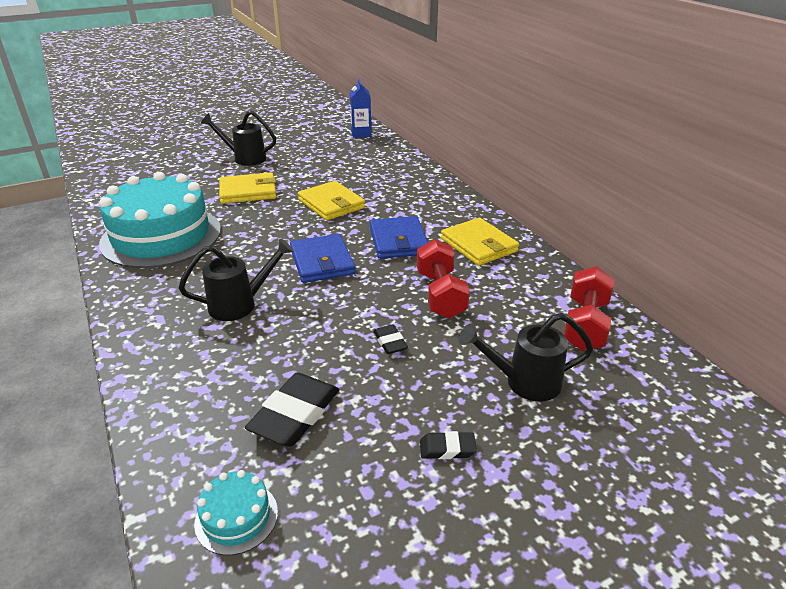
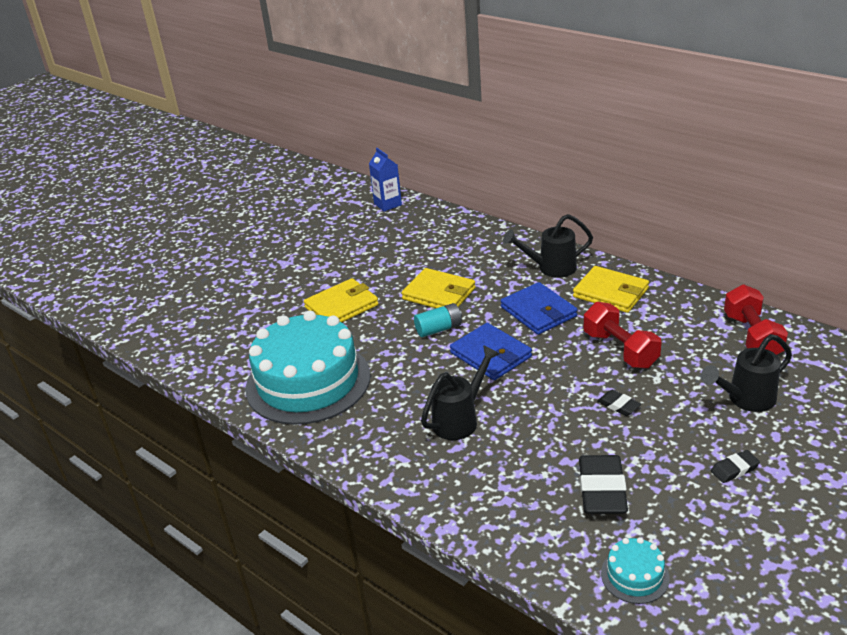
camera: 20 degrees left, 0 degrees up
(245, 158) = (295, 269): black watering can -> black watering can (551, 268)
(302, 229) = (439, 329): none -> turquoise battery

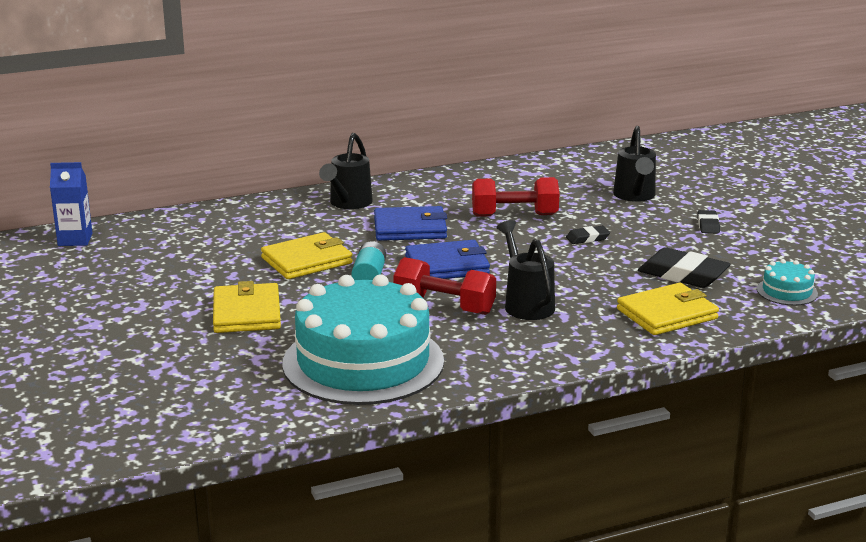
camera: 65 degrees left, 10 degrees down
(610, 293) = (427, 194): yellow wallet -> yellow wallet (667, 314)
(752, 336) = (562, 169): red dumbbell -> red dumbbell (444, 306)

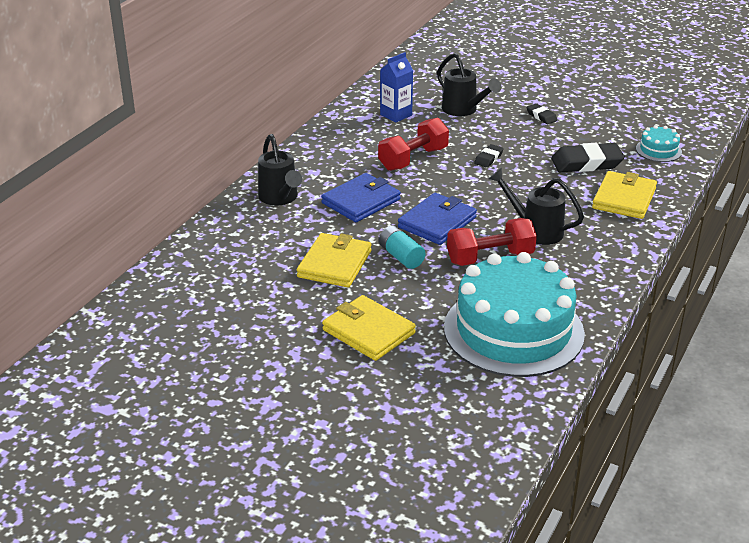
camera: 40 degrees left, 10 degrees up
(75, 240) = (111, 333): blue carton -> blue carton (396, 115)

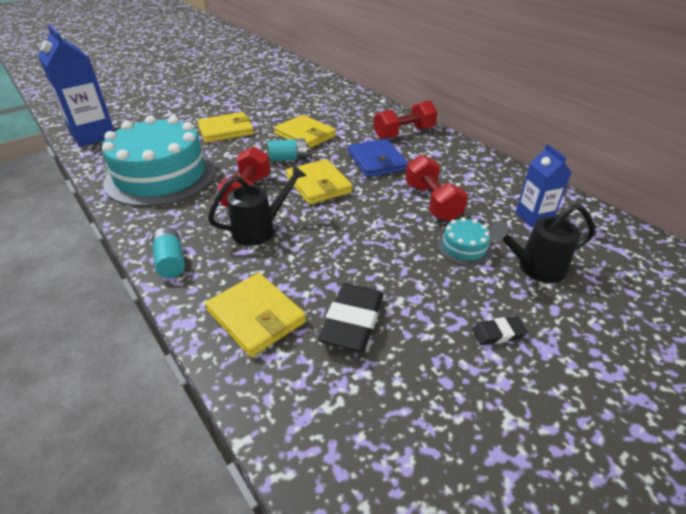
camera: 115 degrees right, 5 degrees up
(280, 198) = (404, 133): black watering can -> red dumbbell
(437, 222) = (318, 185): blue wallet -> yellow wallet
(478, 454) = (93, 135): none -> blue carton
(488, 158) = (408, 247): black eraser -> none
(619, 258) = (171, 261): none -> turquoise battery
(658, 150) = (339, 424): turquoise cake -> turquoise cake (464, 247)

